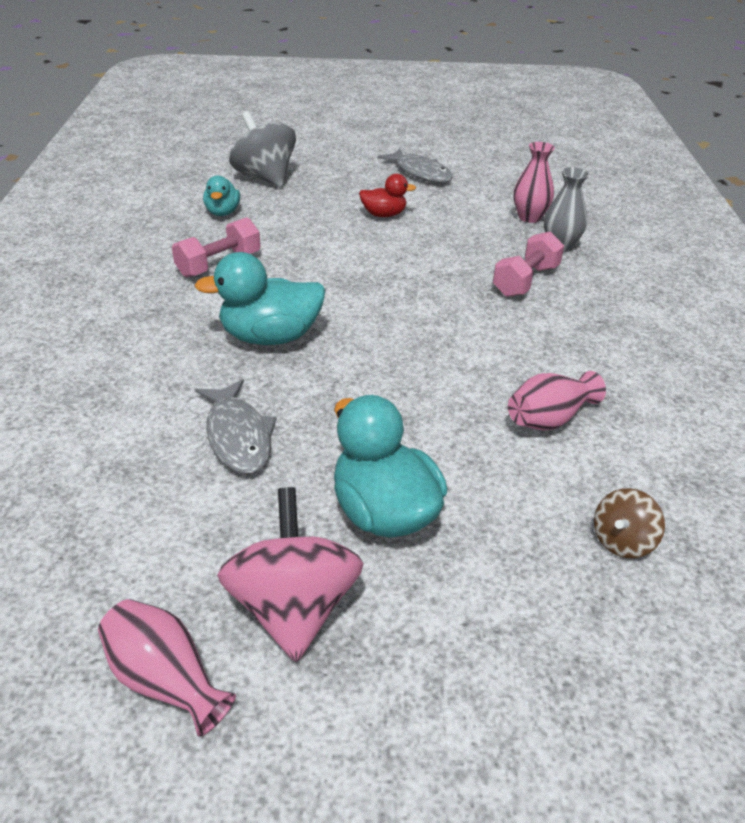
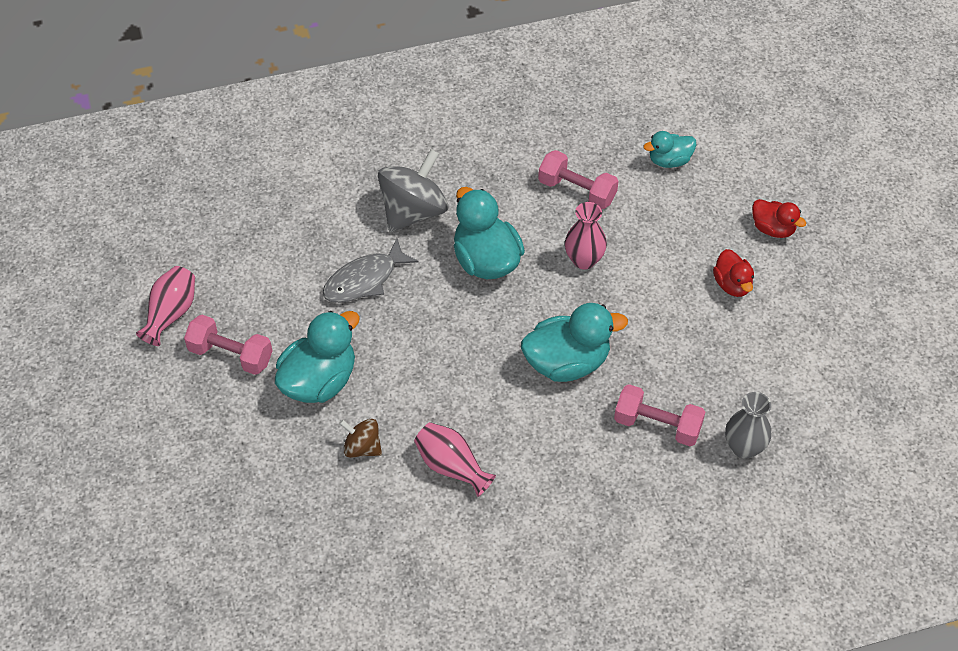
camera: 75 degrees right, 15 degrees up
(265, 177) = (760, 167): grey spinning top -> grey spinning top (413, 211)
(293, 607) = (231, 355): pink spinning top -> pink dumbbell
(335, 186) = (773, 229): none -> red duck
(420, 173) = (850, 294): grey fish -> none
(433, 314) = (567, 362): none -> turquoise duck
(529, 217) = (795, 412): pink vase -> pink vase (584, 260)
(622, 541) = (334, 524): brown spinning top -> brown spinning top (362, 447)

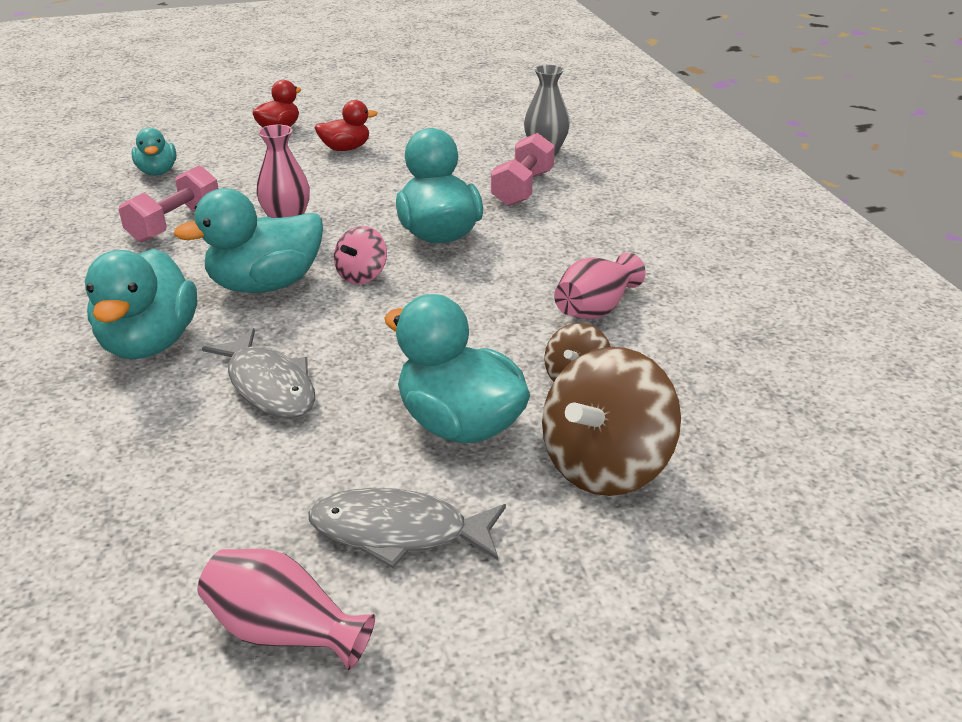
camera: 90 degrees left, 20 degrees down
(231, 355) = (398, 532): pink dumbbell -> grey fish
(275, 457) = (605, 465): none -> brown spinning top
(413, 211) = (149, 343): grey spinning top -> turquoise duck
(499, 316) = (362, 275): none -> pink spinning top

